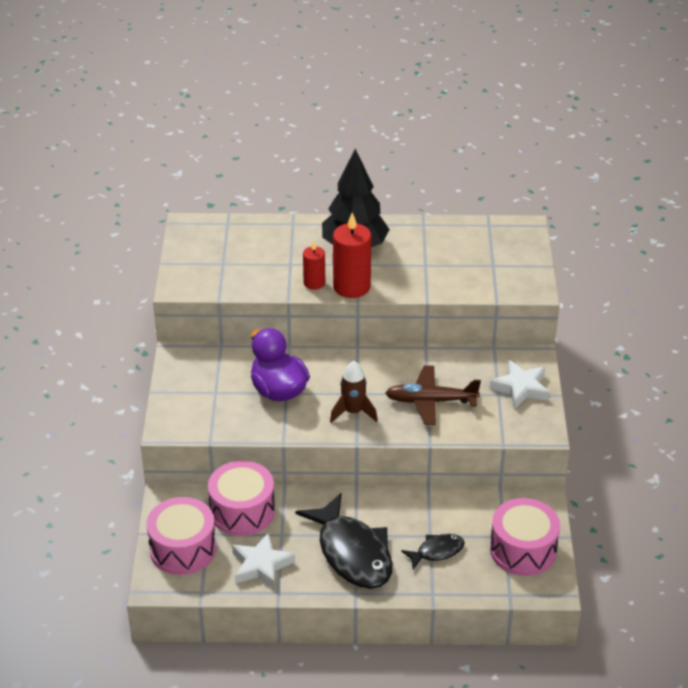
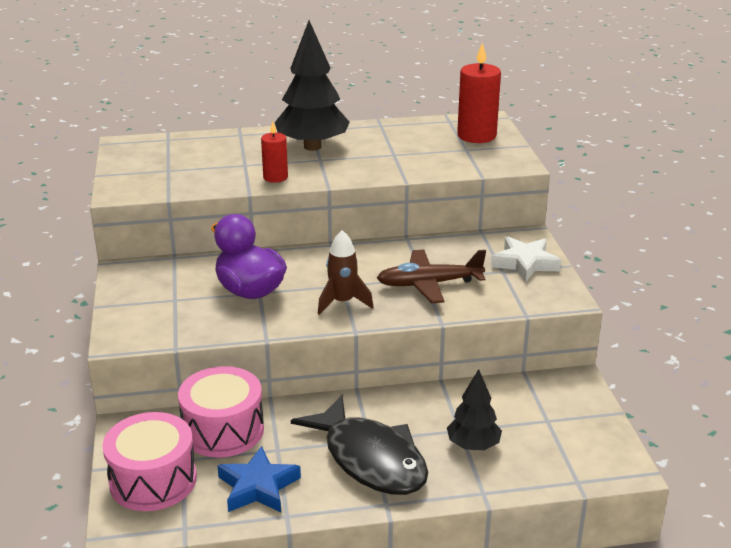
camera: 10 degrees left, 10 degrees down
(261, 565) = (258, 487): white star -> blue star
(351, 287) = (318, 177): red candle -> red candle (476, 136)
(437, 551) = (473, 445): black fish -> black tree
(523, 550) = (574, 432): pink drum -> none

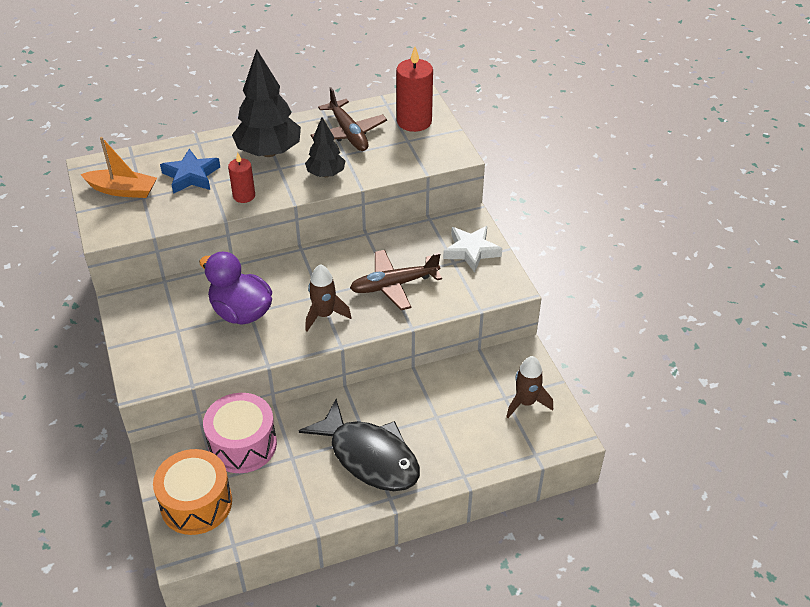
camera: 10 degrees left, 15 degrees up
(149, 163) = (123, 190): none -> orange boat
(153, 480) = (196, 503): pink drum -> orange drum
(258, 487) = (284, 497): blue star -> blue star (191, 176)
(402, 139) = (348, 133): none -> brown plane
(473, 445) = (449, 431): black tree -> black tree (326, 174)
(573, 428) = (526, 403): none -> brown rocket

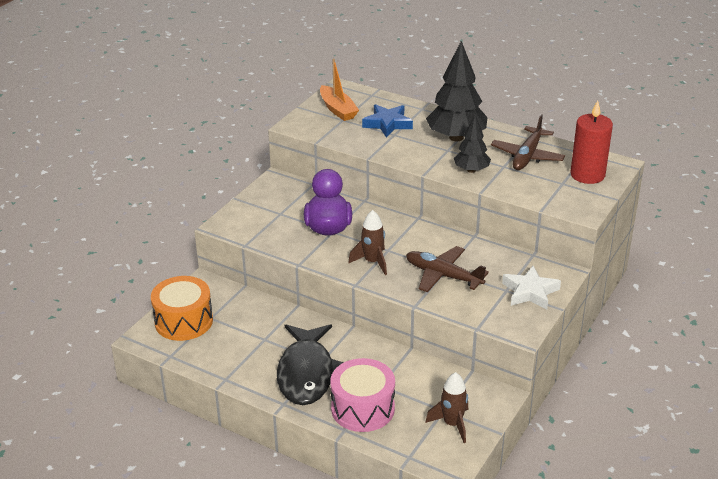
camera: 50 degrees right, 10 degrees down
(242, 445) = (249, 312): pink drum -> pink drum (363, 408)
(244, 196) = (400, 152): red candle -> none

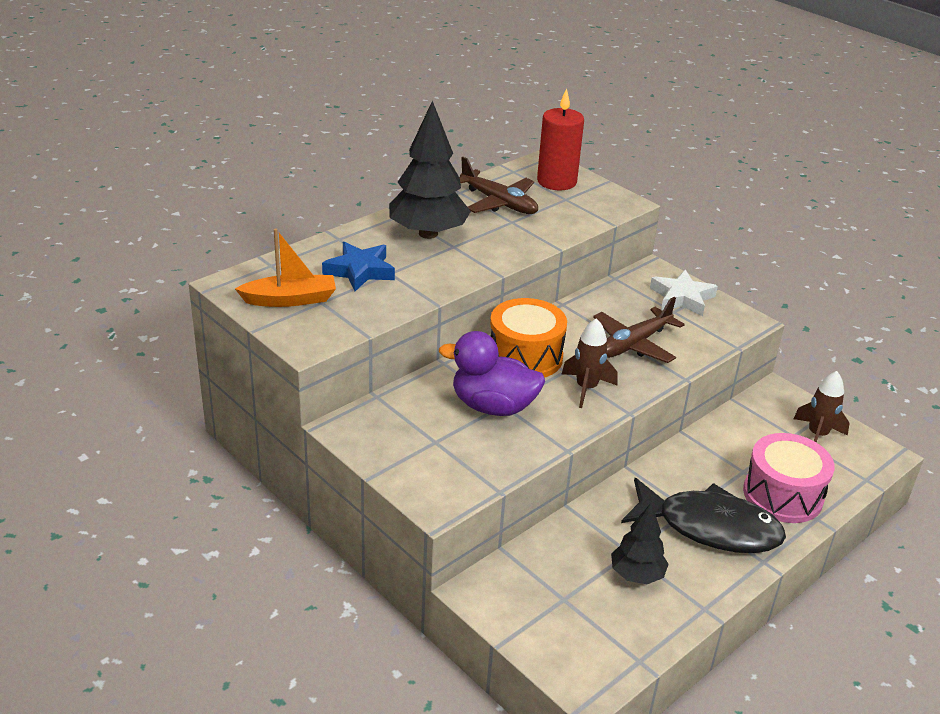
camera: 75 degrees left, 0 degrees up
(184, 321) = (562, 631): orange drum -> orange drum (525, 357)
(471, 170) = (509, 242): black tree -> black tree (636, 575)

